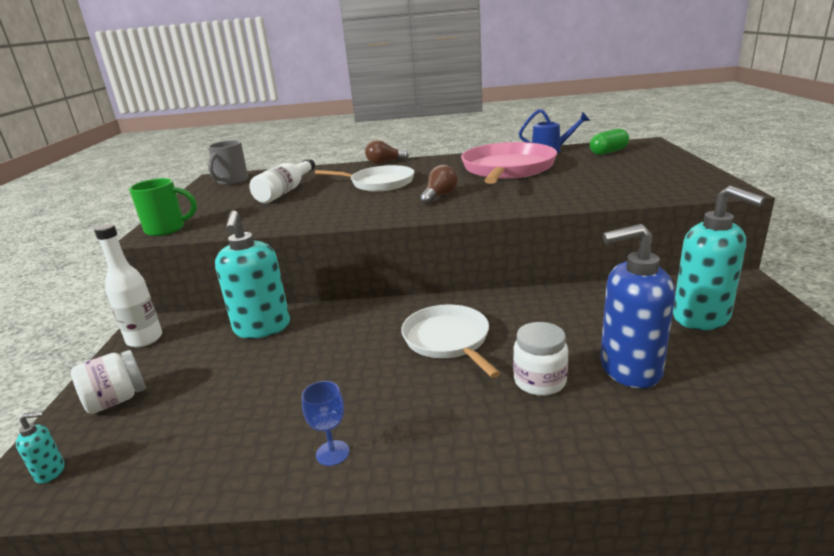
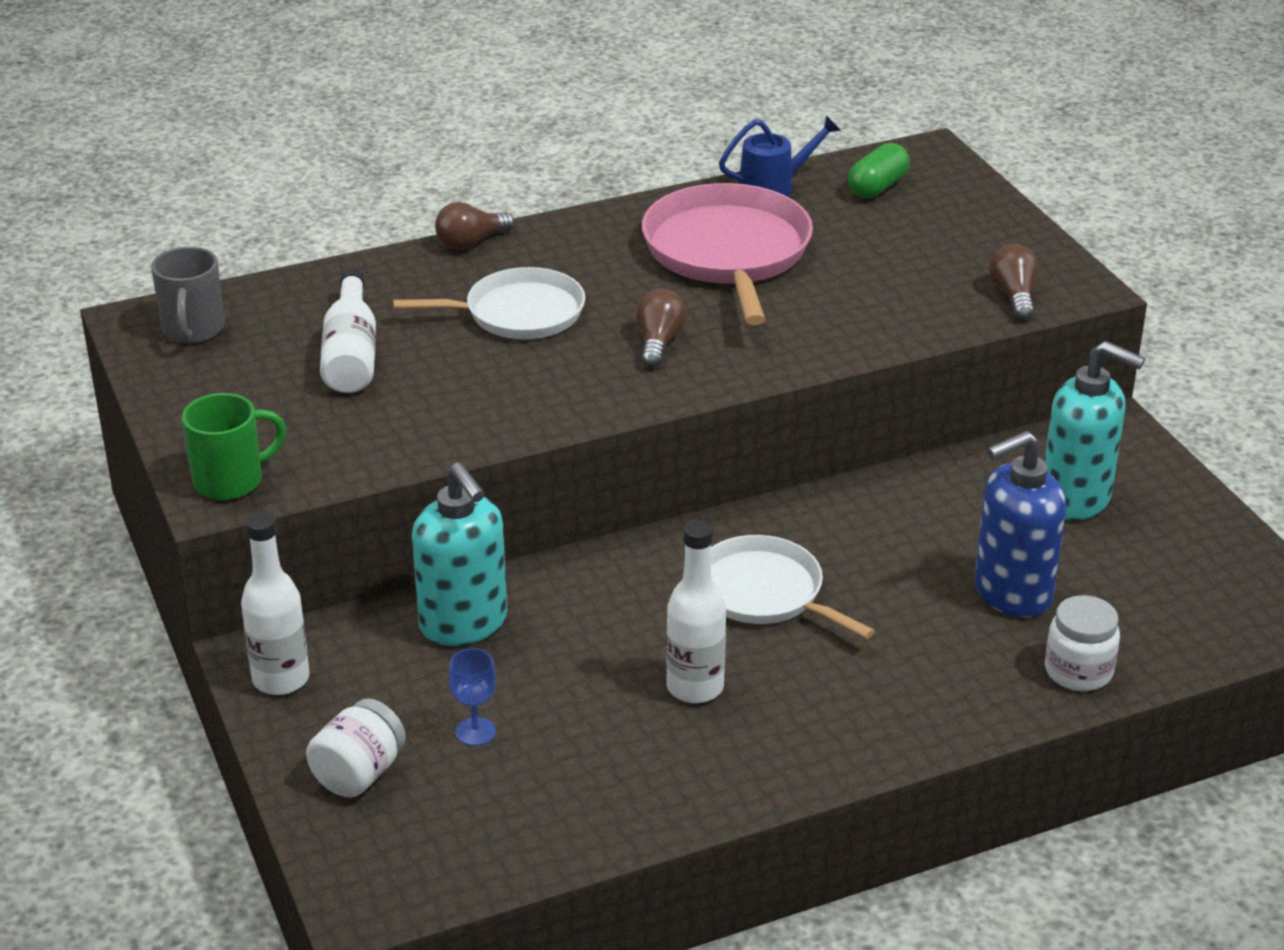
camera: 25 degrees left, 10 degrees up
(51, 472) = (385, 871): turquoise soap dispenser -> none
(332, 453) = (724, 768): blue goblet -> blue goblet (475, 731)
(359, 389) = (695, 687): none -> white bottle
(539, 381) = (914, 630): white jar -> white jar (1078, 671)
(674, 190) = (1014, 296): none -> brown light bulb

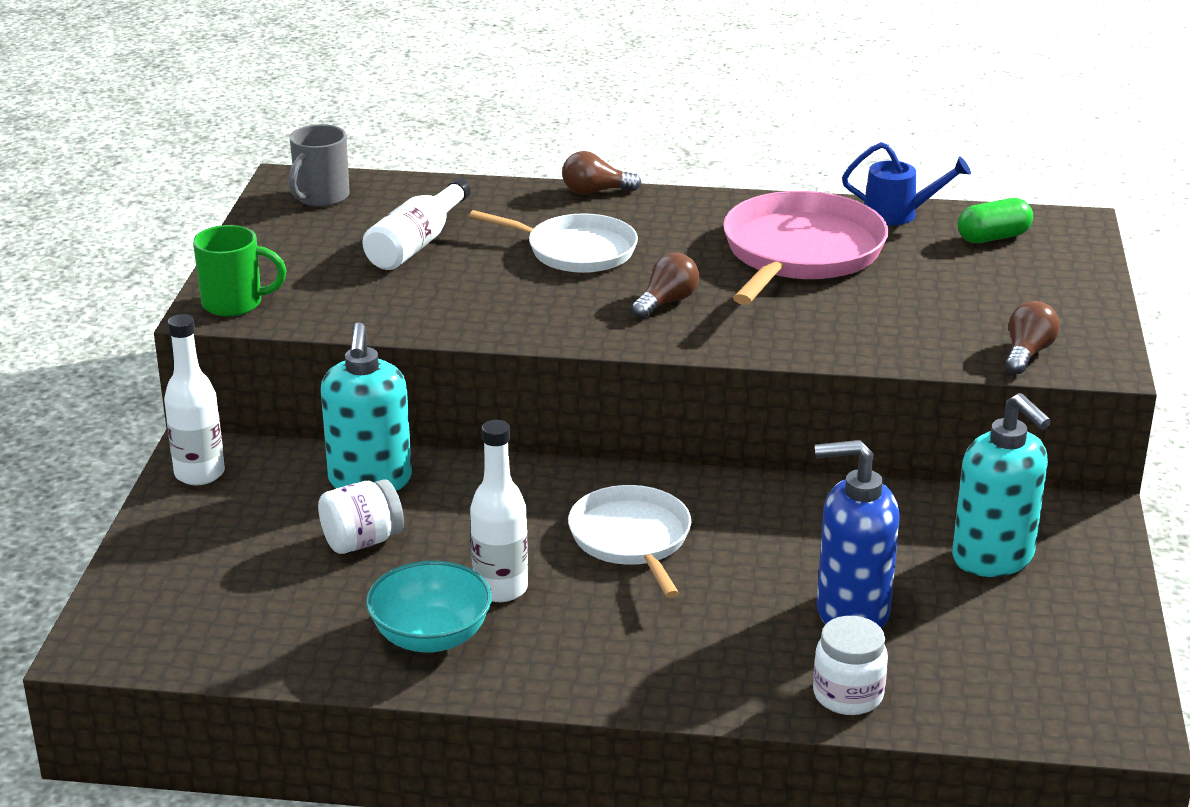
camera: 30 degrees right, 5 degrees down
(359, 774) = (185, 557): white jar -> white jar (362, 541)
(475, 731) = (299, 559): blue goblet -> none
(678, 760) = (431, 636): none -> turquoise bowl

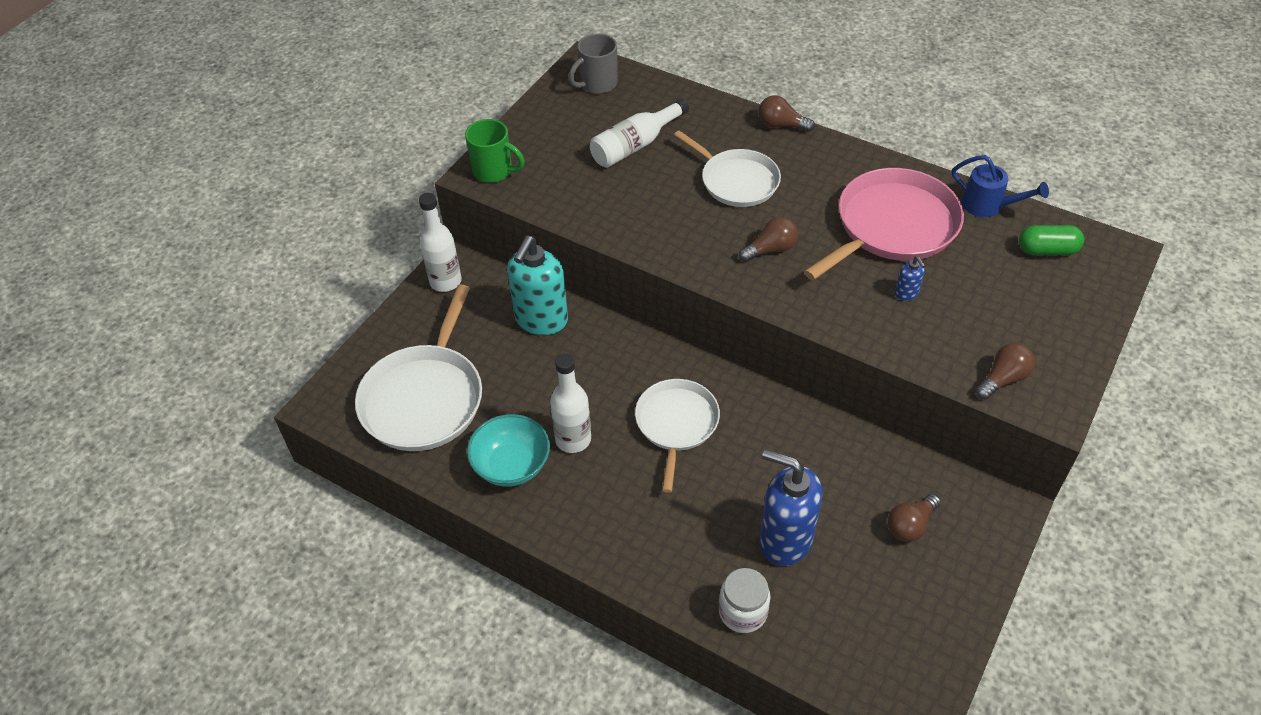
camera: 25 degrees right, 20 degrees up
(252, 600) = (424, 398): none -> white pan
(362, 541) = (511, 370): white jar -> none
(861, 306) = (906, 294): none -> blue soap dispenser
(993, 558) = (910, 525): turquoise soap dispenser -> brown light bulb

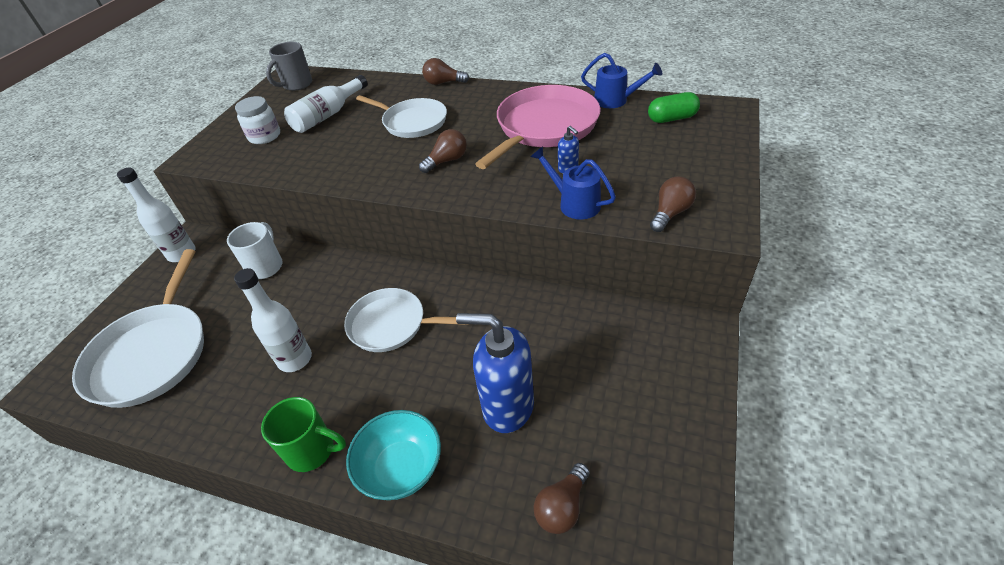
camera: 10 degrees left, 5 degrees down
(494, 171) = (207, 153): green mug -> green mug (312, 450)
(511, 465) = (234, 397): turquoise bowl -> turquoise bowl (401, 468)
(541, 320) = (266, 266): turquoise soap dispenser -> white mug
(676, 424) = (391, 325): white pan -> white pan turned 75 degrees counterclockwise
(743, 612) = (477, 492): white jar -> white jar (264, 136)
(902, 341) = (574, 203): none -> blue watering can
(910, 525) = (621, 365): brown light bulb -> brown light bulb (562, 507)

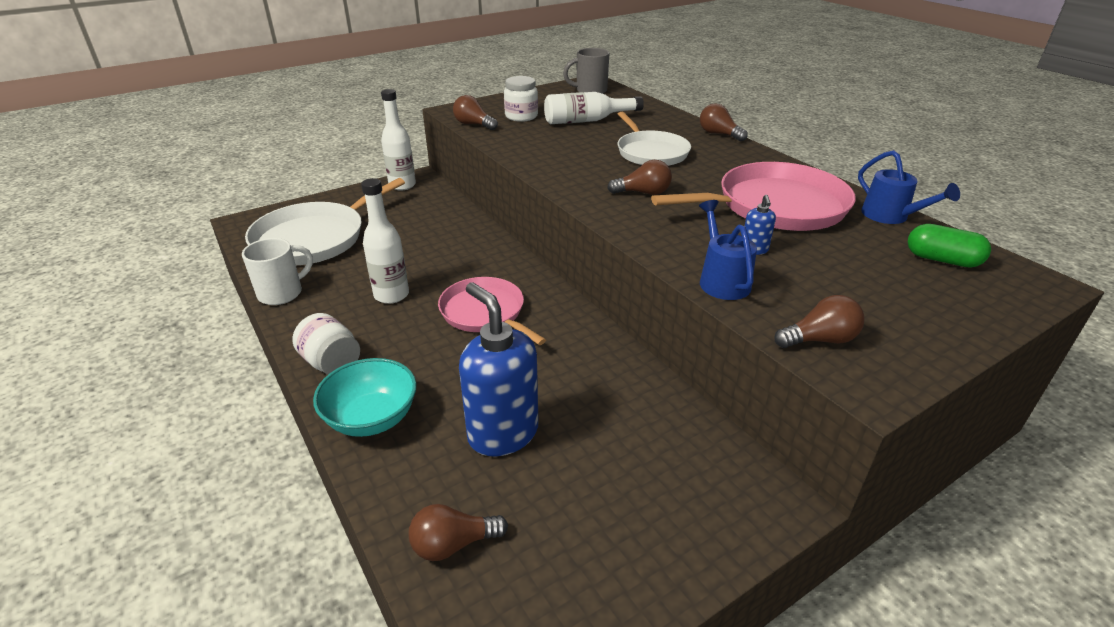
camera: 35 degrees right, 10 degrees down
(229, 164) = (473, 124): none -> brown light bulb
(266, 266) = (445, 221): white mug -> white mug (282, 293)
(312, 450) = (331, 363): green mug -> white jar
(391, 325) = (485, 313): white pan -> pink pan

